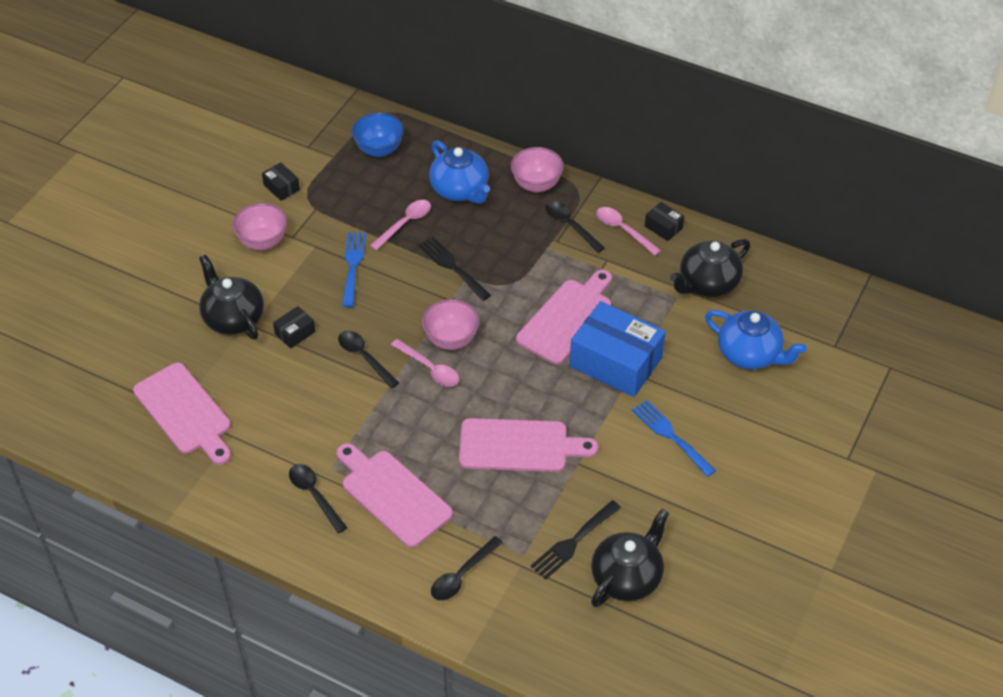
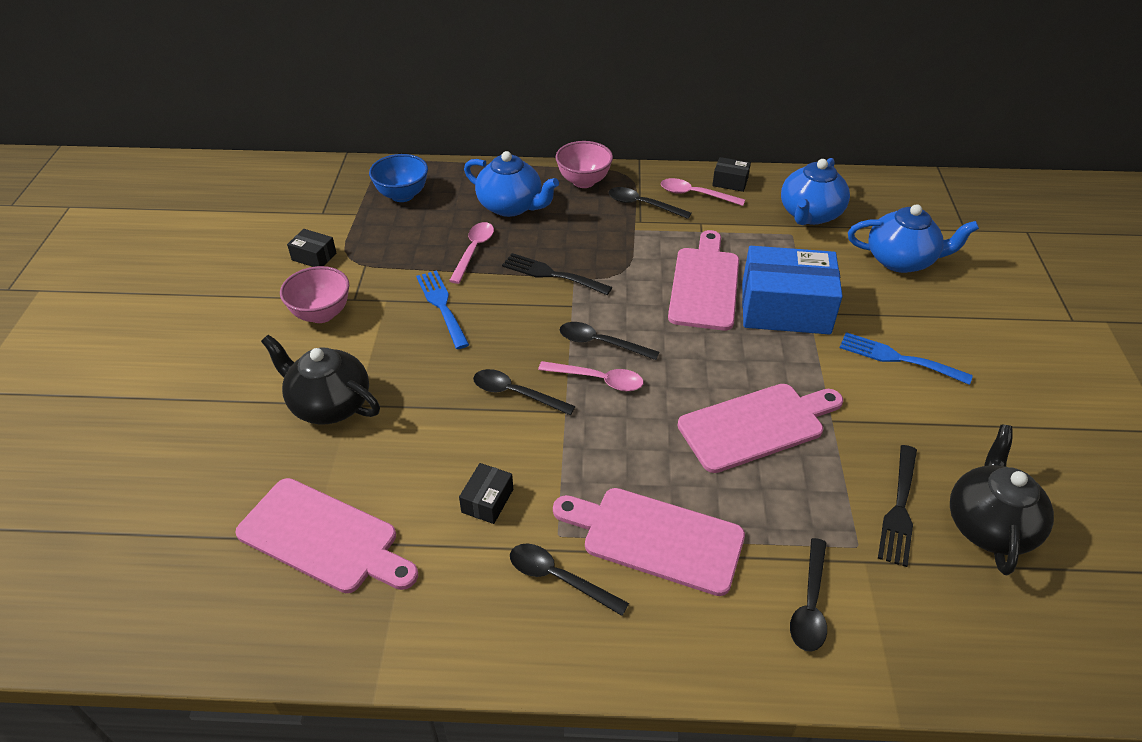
camera: 25 degrees left, 5 degrees down
(295, 333) = (416, 395): black box -> black box (487, 501)
(451, 339) = (600, 343): pink bowl -> black spoon
(708, 284) = (810, 214): black teapot -> blue teapot

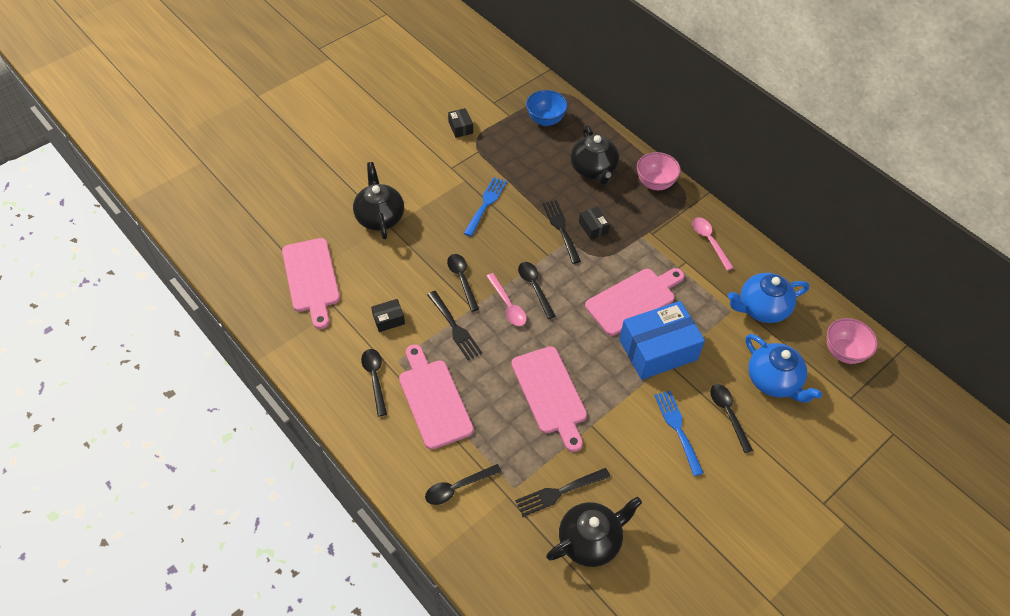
camera: 45 degrees right, 10 degrees up
(321, 314) = (428, 165): pink bowl -> pink bowl (843, 352)
(474, 250) = (540, 183): pink spoon -> none
(511, 206) = (593, 170): blue teapot -> black teapot
(575, 446) = (455, 328): none -> black fork
(642, 205) = (668, 224): black spoon -> black spoon (728, 414)
(730, 182) = (743, 249): black box -> black box (593, 227)
(756, 426) = (550, 394): pink cutting board -> pink cutting board turned 45 degrees clockwise
(785, 308) = (658, 349): blue box -> blue box turned 75 degrees counterclockwise

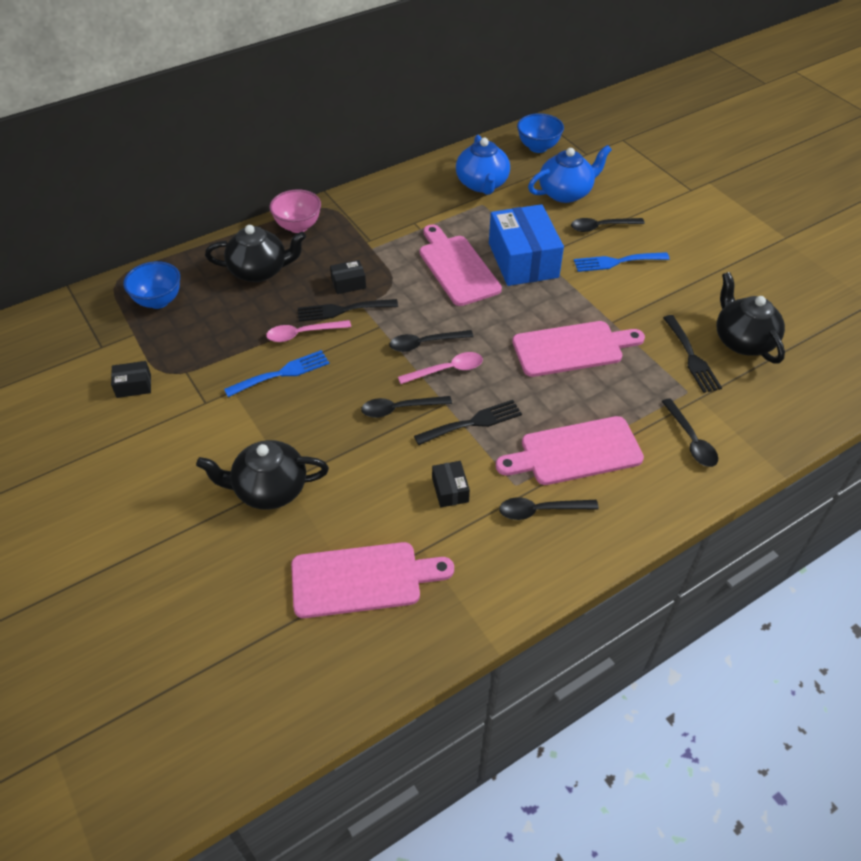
camera: 80 degrees left, 5 degrees down
(486, 204) = (282, 373): blue fork -> blue fork turned 120 degrees clockwise
(709, 241) = (391, 202): pink spoon -> pink spoon (302, 334)
(843, 352) = (538, 147): pink bowl -> blue bowl

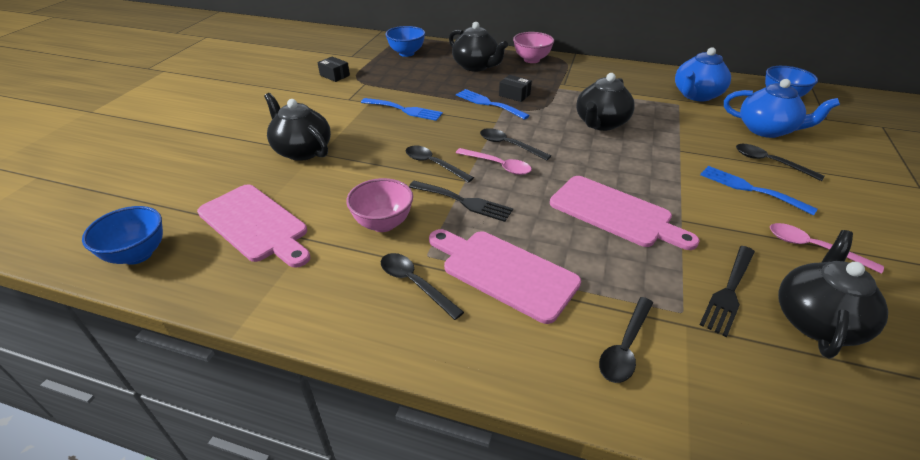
camera: 50 degrees right, 10 degrees down
(302, 334) = (447, 101): pink spoon -> pink spoon (813, 248)
(321, 688) = (138, 255): none -> blue bowl
(342, 310) = (488, 103): black fork -> blue fork
(450, 490) = (383, 223): black box -> pink bowl
(457, 267) = (601, 123): pink cutting board -> black teapot
(523, 260) = (661, 145): blue box -> none

